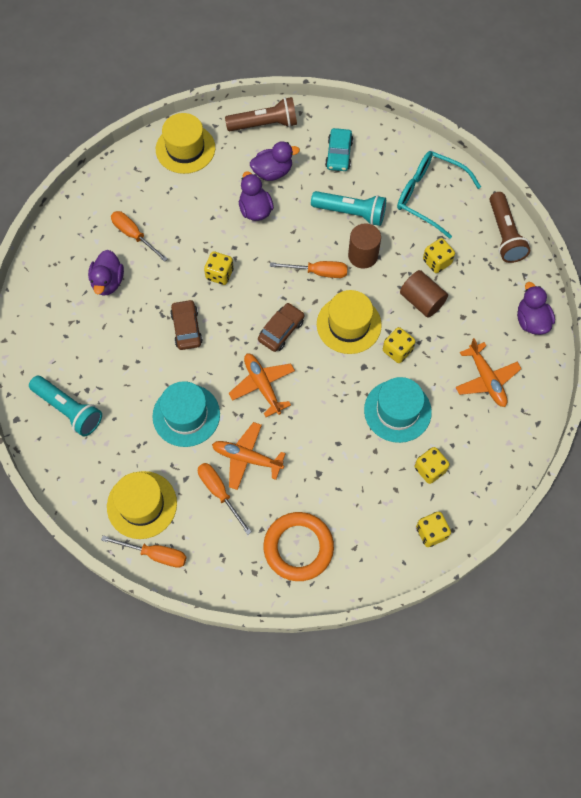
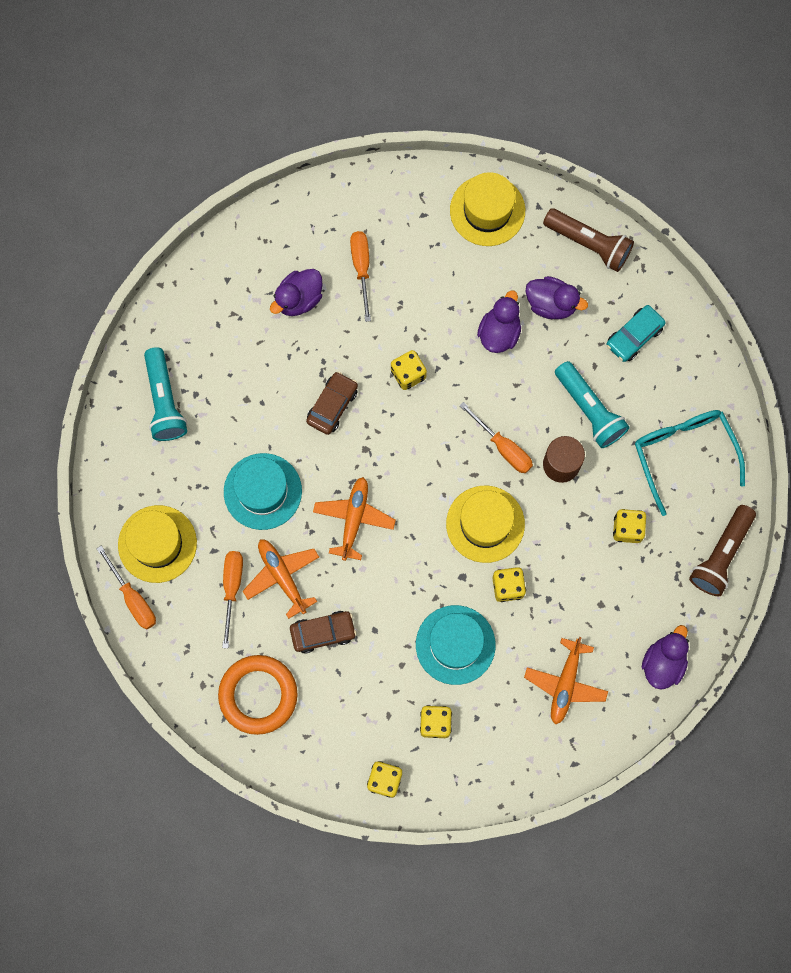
camera: 40 degrees right, 10 degrees up
(281, 330) = (417, 478): brown car -> brown car (323, 632)
(421, 301) = (576, 556): brown cylinder -> none

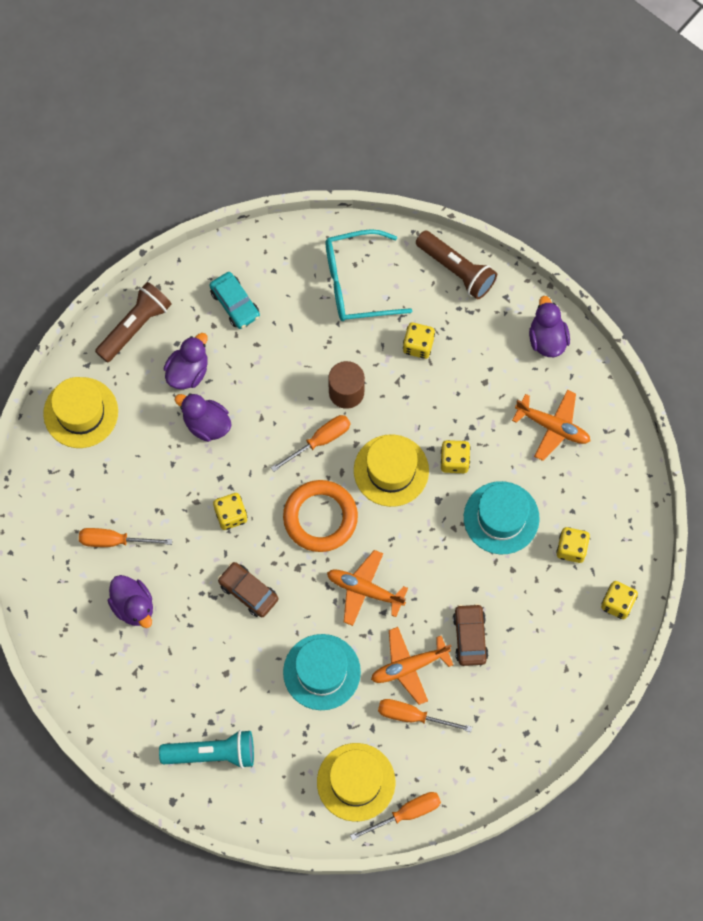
camera: 80 degrees left, 5 degrees down
(258, 695) = (520, 707): orange ring -> orange ring (320, 517)
(589, 410) = (298, 357): turquoise flashlight -> none
(663, 663) = (547, 339): purple duck -> purple duck turned 45 degrees clockwise

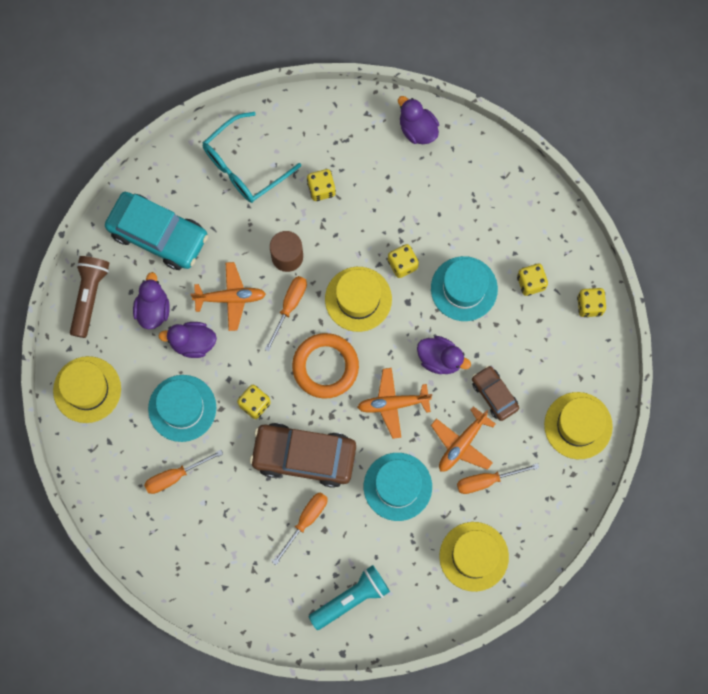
camera: 30 degrees left, 5 degrees up
(133, 606) = (221, 519): purple duck -> purple duck (440, 359)
(159, 480) = (182, 408): none -> turquoise hat
(235, 303) = (158, 234): turquoise car -> turquoise car, size x1.86
(248, 592) = (304, 456): brown car -> brown car, size x1.86
(406, 813) = (526, 558): orange screwdriver -> orange screwdriver (306, 521)
(456, 269) = (316, 113): brown flashlight -> none
(535, 714) = (578, 425): none -> yellow hat
(553, 427) = (462, 196): orange plane -> orange plane (230, 298)

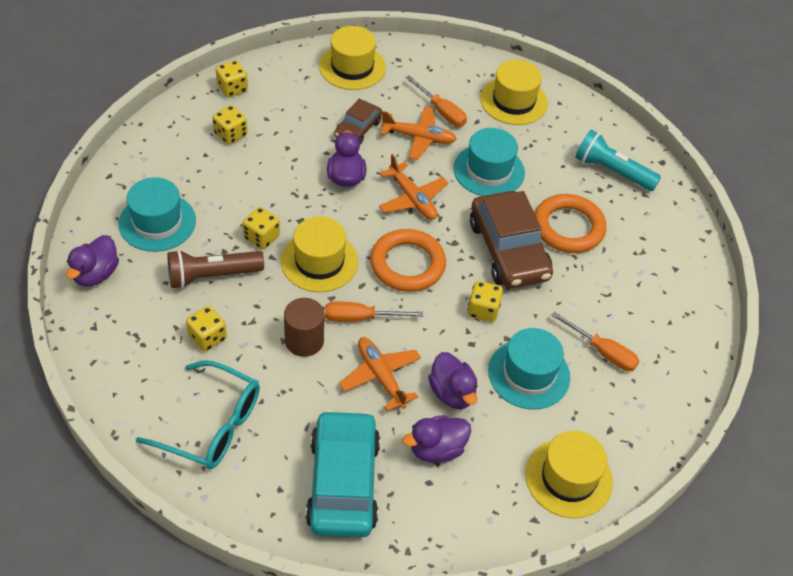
camera: 120 degrees left, 25 degrees down
(89, 296) = (460, 526): brown flashlight -> brown flashlight (212, 276)
(306, 521) = (568, 227): orange screwdriver -> orange ring
(464, 288) = (263, 181): turquoise hat -> turquoise hat (157, 222)

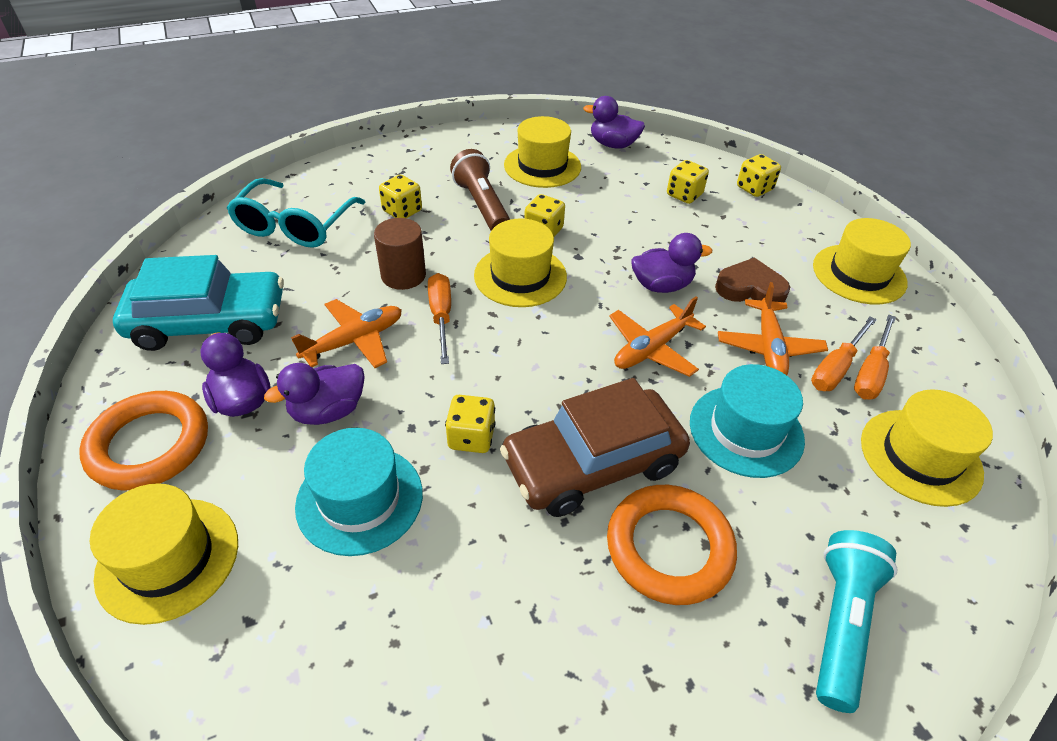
camera: 85 degrees right, 5 degrees down
(96, 274) = (469, 143): purple duck -> purple duck (613, 145)
(157, 222) = (542, 166): turquoise hat -> yellow hat
(358, 129) = (750, 288): brown car -> brown heart
(407, 264) = (535, 352): orange ring -> orange ring (149, 445)
(602, 352) = (407, 607): orange screwdriver -> orange screwdriver (870, 372)

